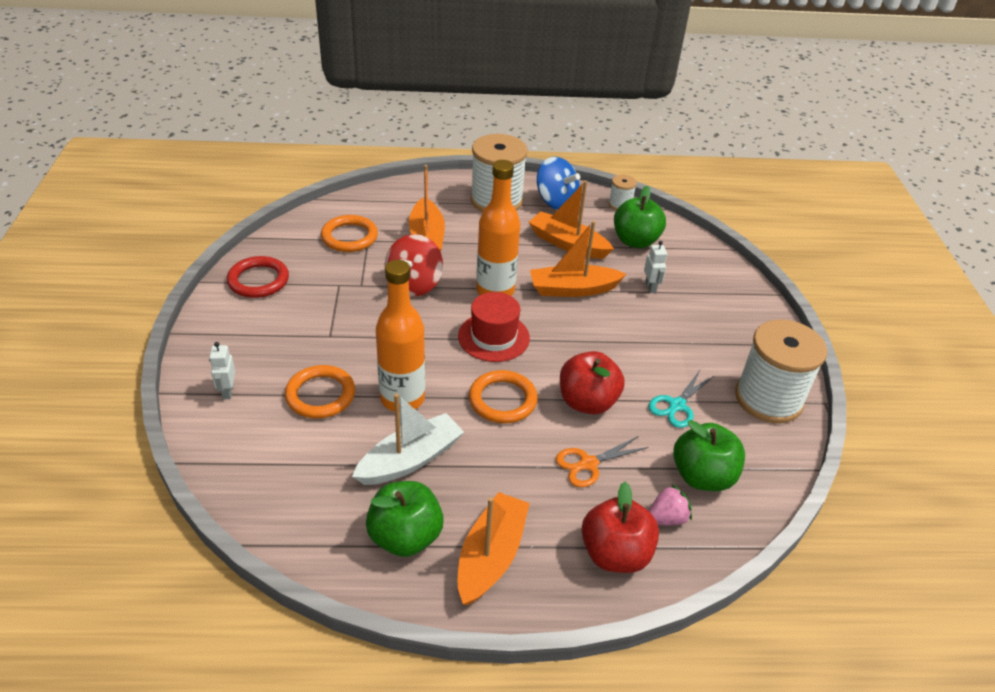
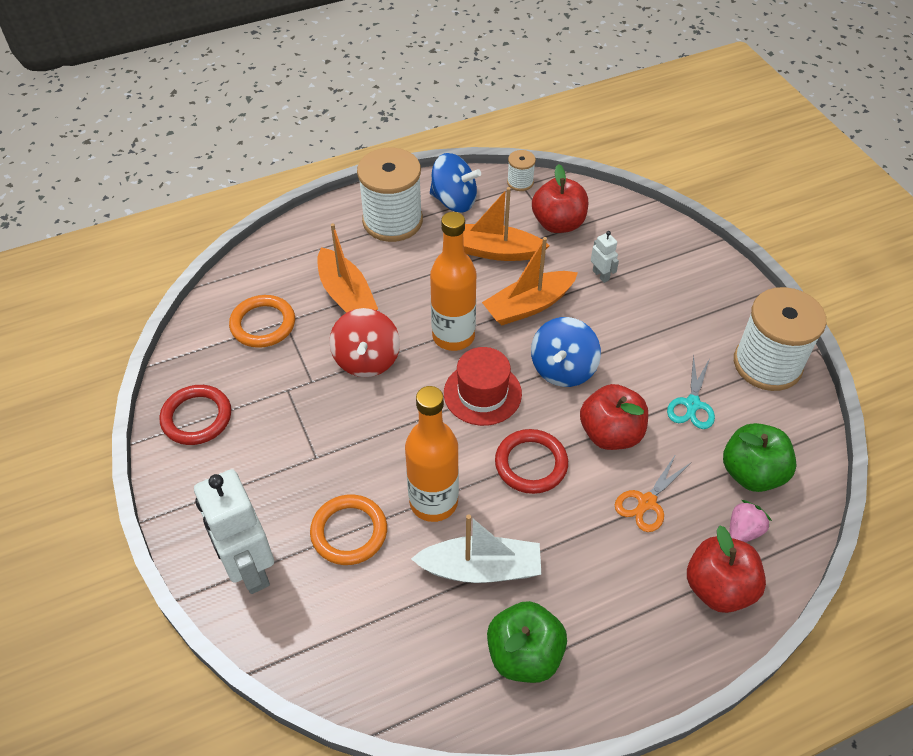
camera: 20 degrees left, 10 degrees up
(227, 391) = (249, 568): white robot -> white robot, size x2.28
(410, 459) = (481, 568): white boat -> white boat turned 60 degrees clockwise
(491, 556) = (612, 639): orange boat -> none
(502, 400) = (531, 464): orange ring -> red ring
(574, 342) = (563, 369): none -> blue spinning top
(635, 241) = (558, 224): green apple -> red apple

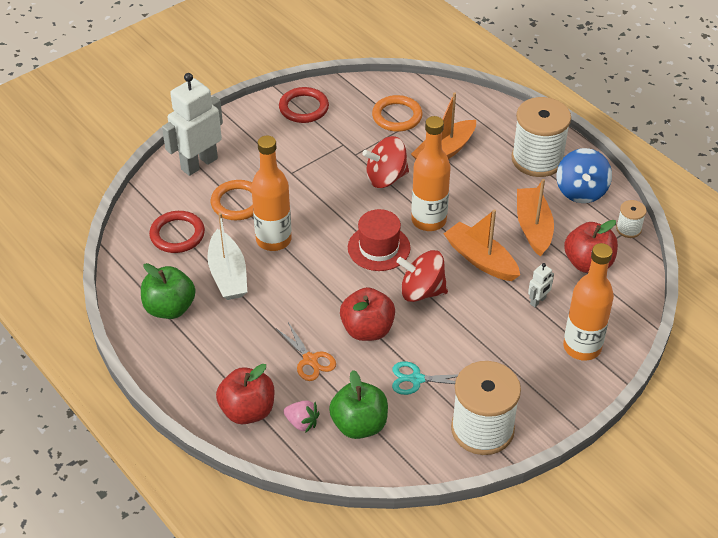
camera: 75 degrees right, 5 degrees down
(531, 464) = (323, 287): red ring -> red ring (177, 234)
(563, 369) = (422, 291): blue spinning top -> red spinning top
(647, 502) = (310, 360): orange scissors -> orange scissors turned 150 degrees counterclockwise
(670, 259) = (582, 347): none -> orange bottle

